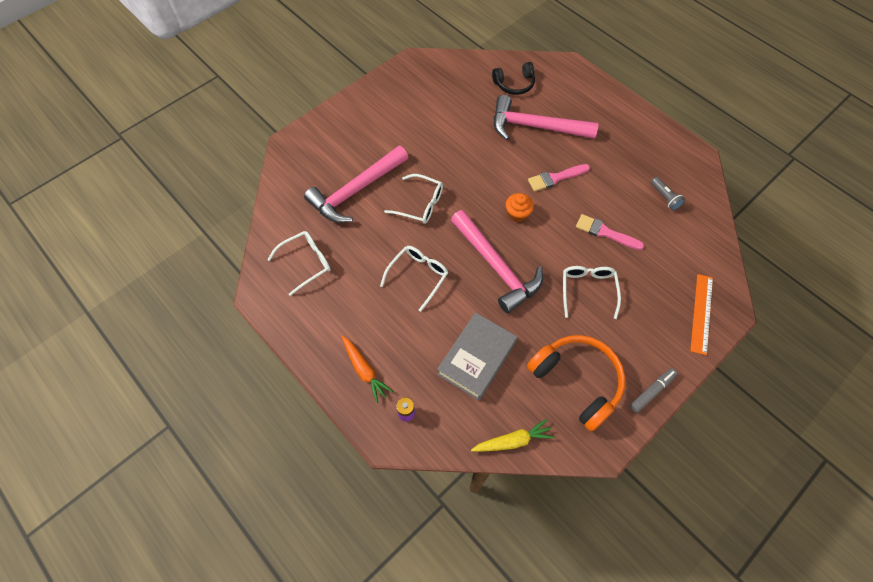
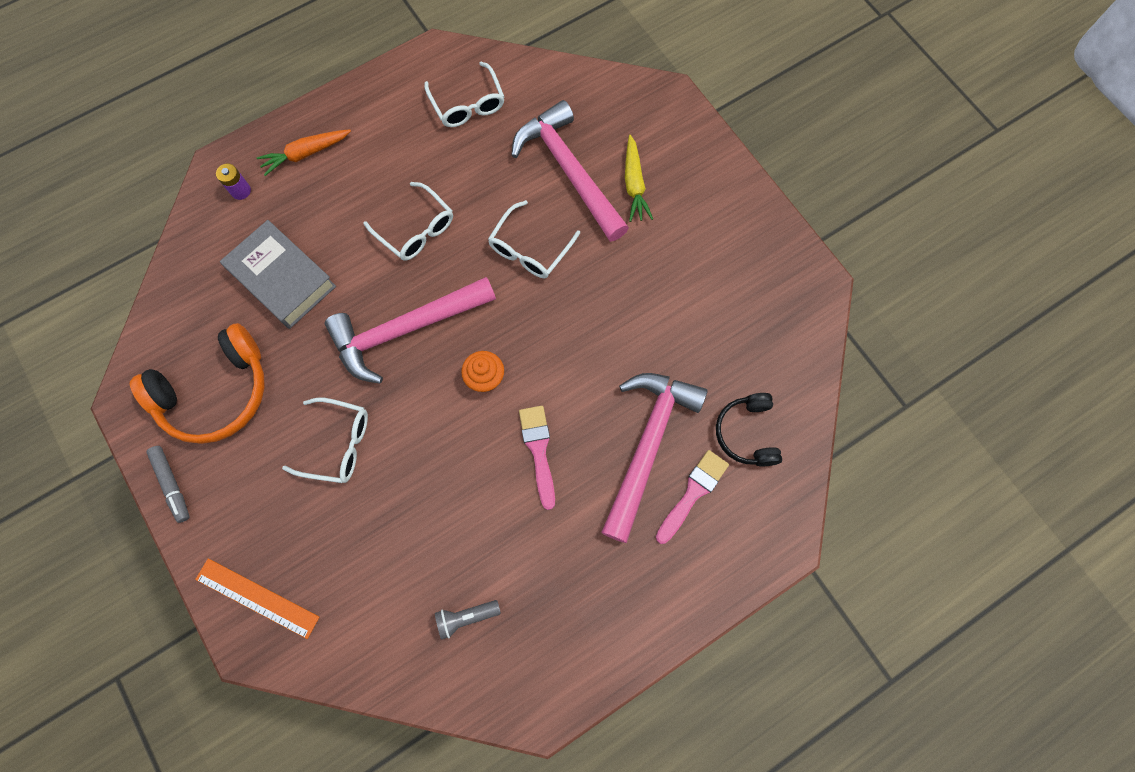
camera: 100 degrees right, 10 degrees up
(512, 440) = (170, 299): yellow carrot -> yellow carrot (634, 184)
(605, 232) = (424, 498): pink brush -> pink brush (693, 493)

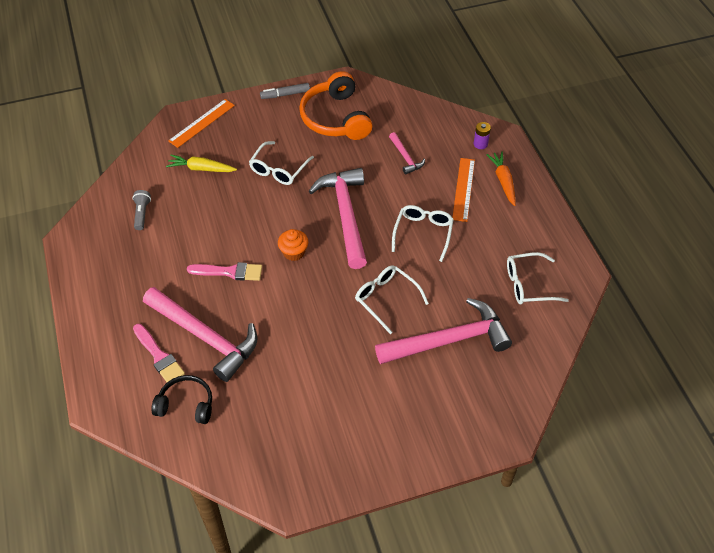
camera: 105 degrees right, 20 degrees down
(282, 279) = (405, 157): grey book -> pink hammer
(329, 197) = (463, 189): none -> orange ruler
(416, 229) = (423, 233): white glasses -> white glasses turned 135 degrees clockwise
(634, 184) = (425, 384): yellow carrot -> yellow carrot (201, 169)

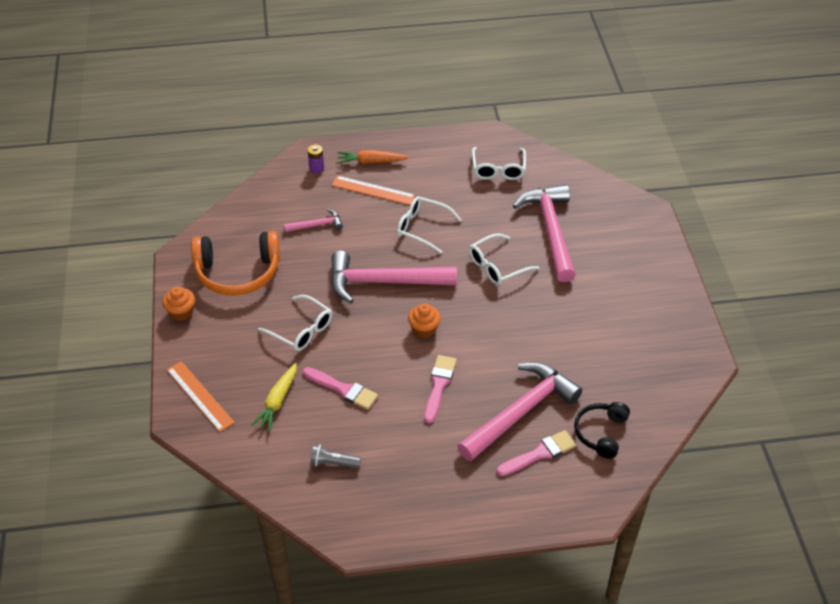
camera: 80 degrees left, 5 degrees down
(217, 207) = (343, 389): none -> pink brush
(285, 94) = (181, 312): grey marker -> orange cupcake

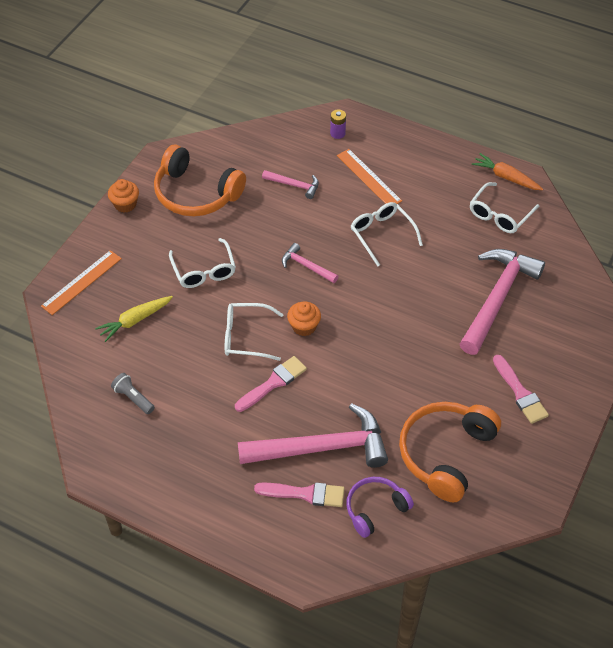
camera: 35 degrees right, 5 degrees up
(200, 396) = (81, 282): orange ruler -> orange ruler turned 45 degrees clockwise
(343, 389) = (193, 340): pink brush -> pink brush (520, 393)
(371, 162) = (389, 150): orange carrot -> orange carrot (506, 177)
(384, 282) = (306, 266): pink hammer -> pink hammer, size x0.47
(497, 266) = (418, 305): white glasses -> white glasses (246, 337)
(601, 433) = (375, 509): black headphones -> purple headphones
(614, 363) = (445, 454): none -> orange headphones

